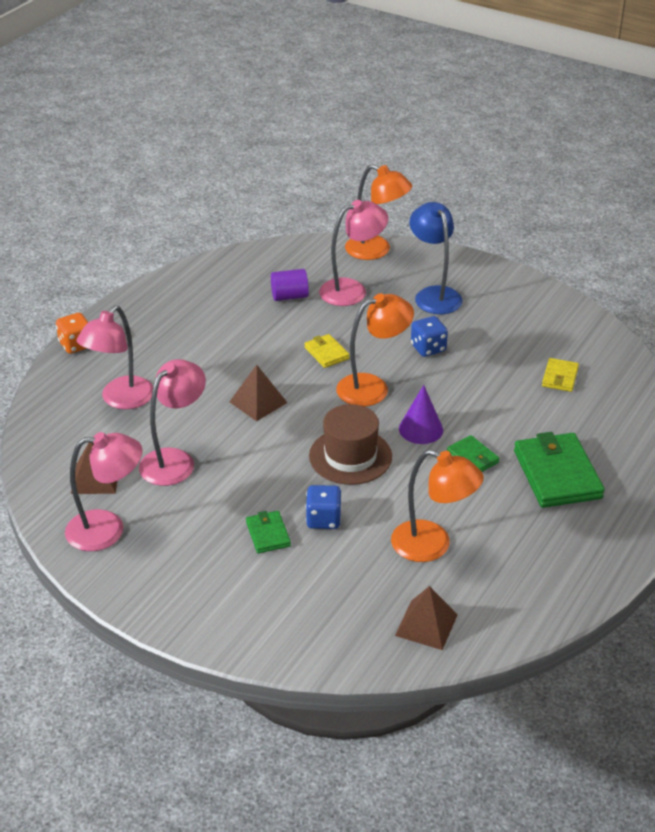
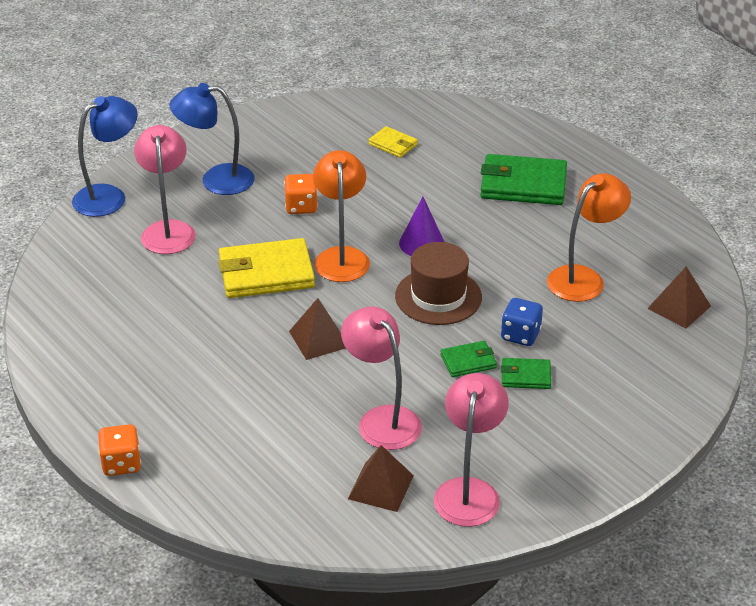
camera: 70 degrees left, 0 degrees up
(121, 400) = (253, 443): pink lamp -> none
(289, 296) = (147, 275): purple cylinder -> none
(326, 353) = (266, 273): yellow wallet -> yellow wallet, size x1.96
(376, 250) = (109, 196): orange lamp -> blue lamp
(428, 348) = (301, 207): blue dice -> orange dice
(472, 457) = (477, 224): green wallet -> green wallet (468, 361)

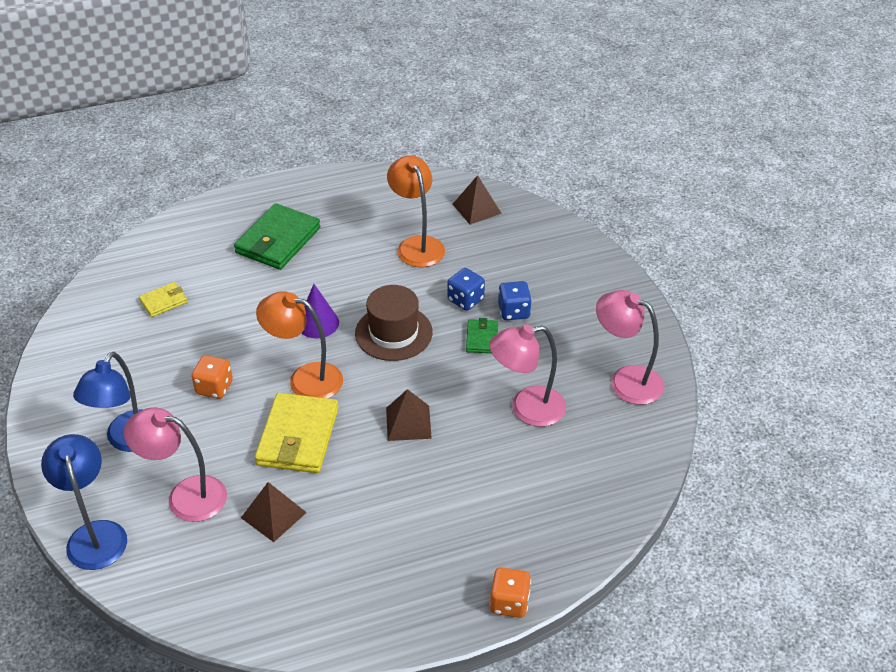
camera: 70 degrees left, 5 degrees up
(381, 487) = (603, 430): brown pyramid -> brown pyramid (273, 515)
(525, 376) = (514, 311): green wallet -> blue dice

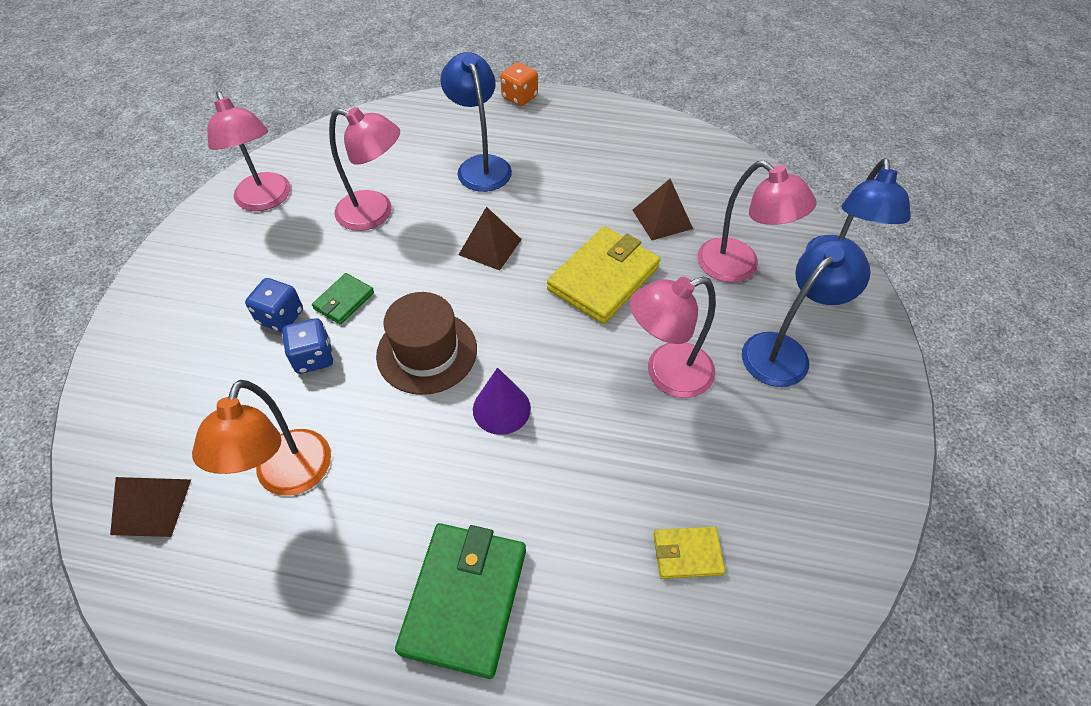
camera: 150 degrees left, 10 degrees up
(214, 388) = (666, 374): orange dice -> pink lamp
(278, 240) = (464, 599): green wallet -> green wallet turned 45 degrees counterclockwise
(305, 379) = (560, 339): orange lamp -> none
(479, 495) = (481, 165): none -> blue lamp

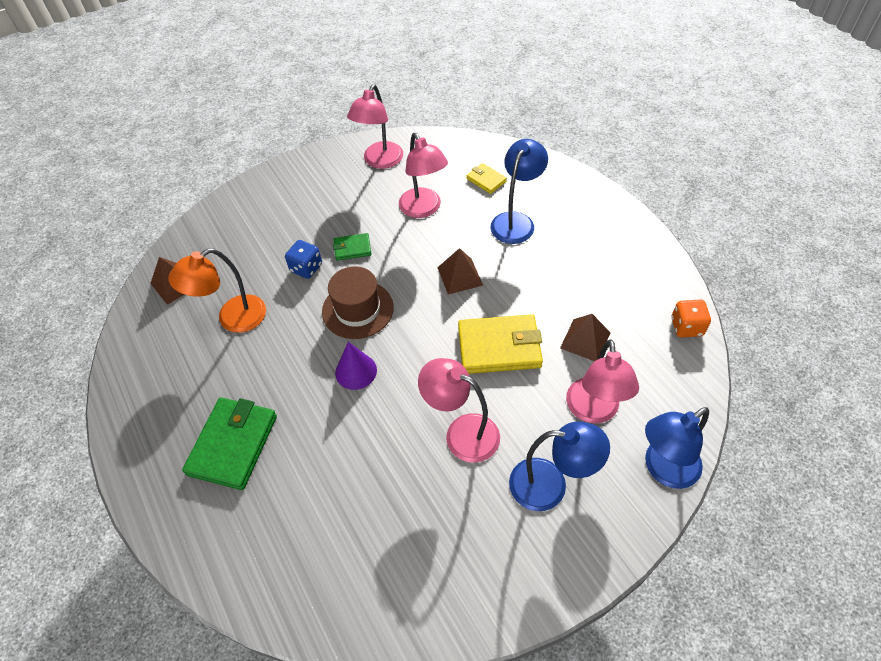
camera: 50 degrees right, 0 degrees up
(281, 317) = (316, 234): blue dice -> none
(464, 599) = (233, 445): green wallet -> green wallet turned 45 degrees counterclockwise
(519, 97) = (597, 191): orange dice -> orange dice (686, 327)
(687, 554) = (348, 531): yellow wallet -> yellow wallet (486, 180)

